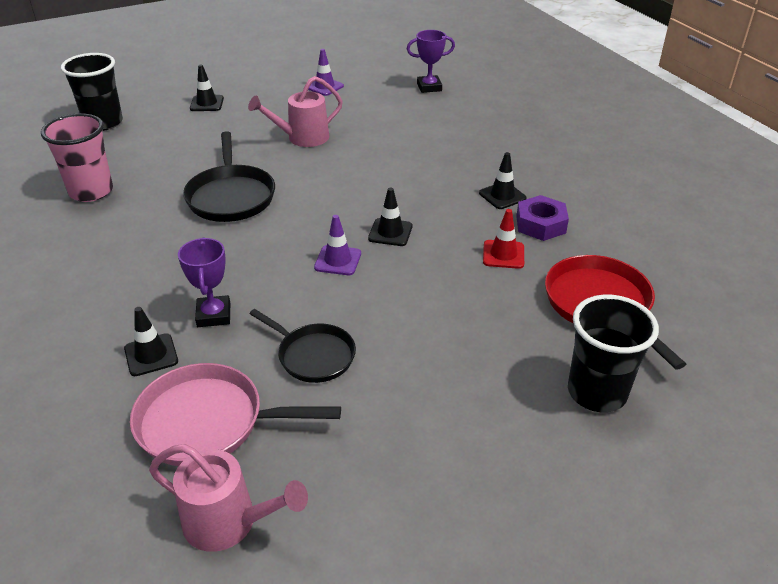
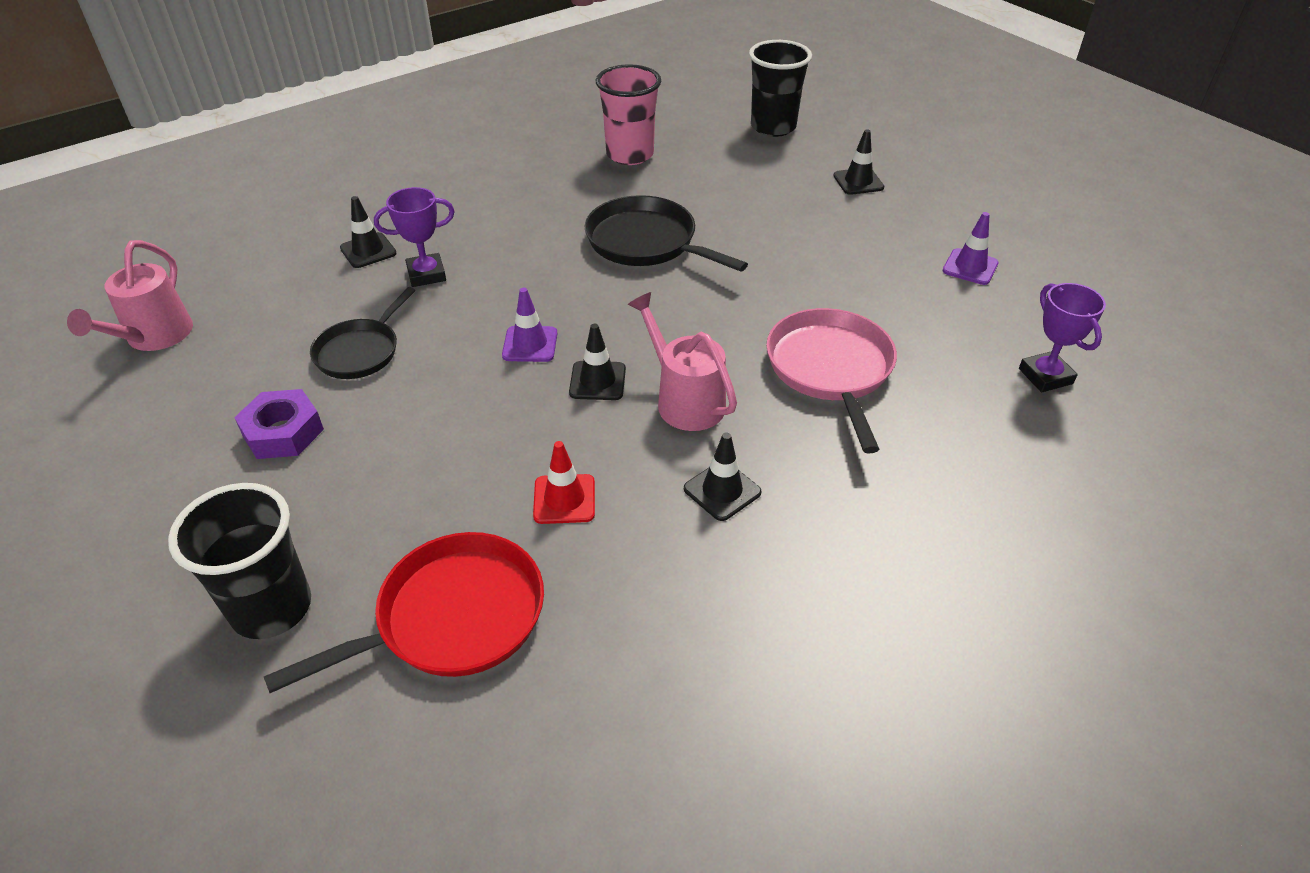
camera: 80 degrees right, 5 degrees up
(208, 422) = (274, 302): pink pan -> pink pan (830, 369)
(231, 196) = (646, 242): black pan -> black pan turned 60 degrees clockwise
(302, 138) = (807, 271): pink watering can -> pink watering can (684, 400)
(540, 224) = (652, 541): purple nut -> purple nut (283, 432)

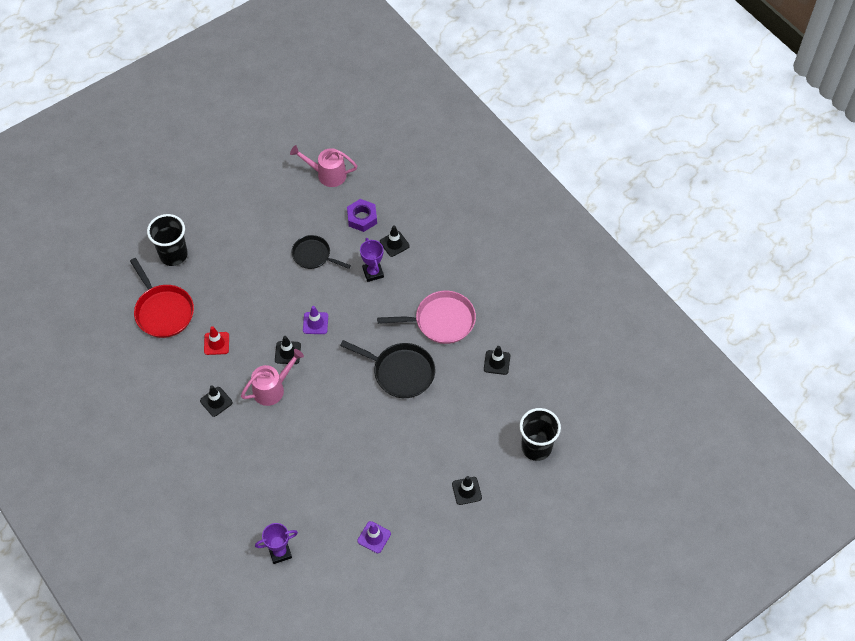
camera: 90 degrees right, 15 degrees up
(283, 432) = (262, 238): purple nut -> purple nut (362, 218)
(630, 155) = (497, 362): pink cup -> black traffic cone
(646, 242) = (400, 372): black pan -> black pan turned 75 degrees clockwise
(830, 369) = (290, 453): pink pan -> pink pan (441, 321)

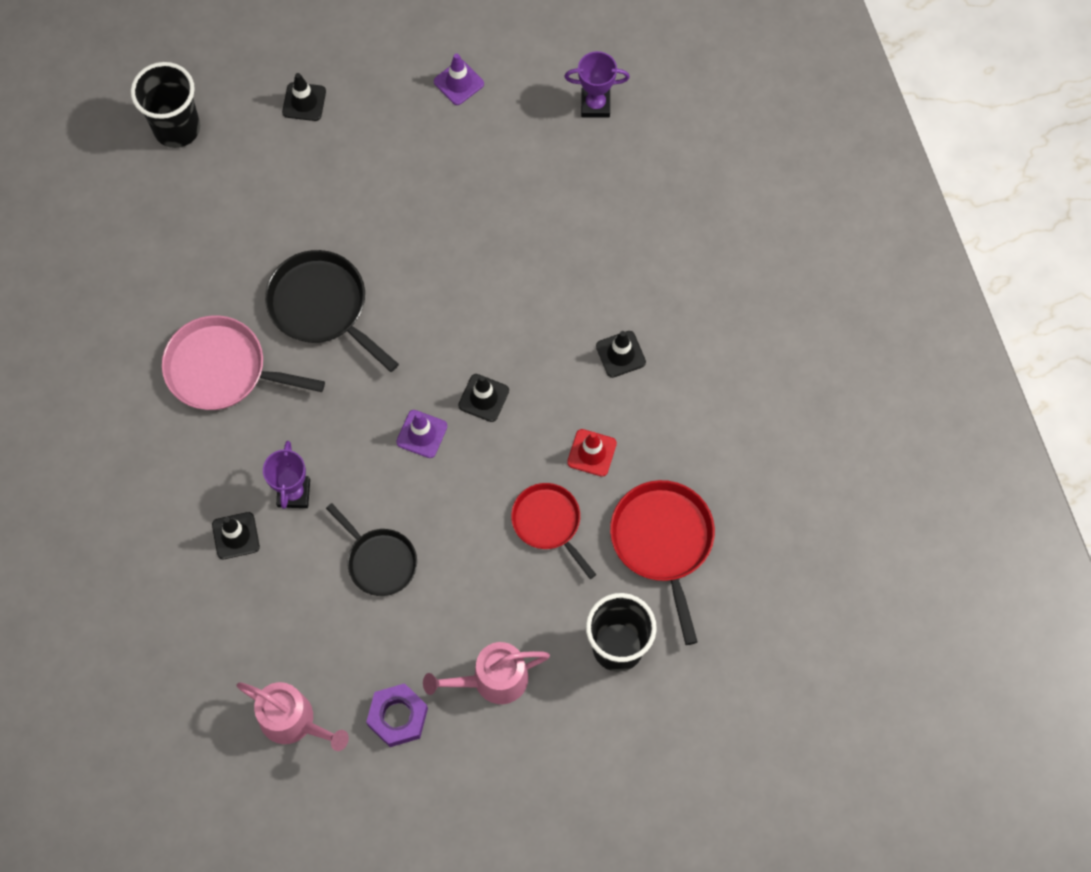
camera: 160 degrees left, 10 degrees up
(229, 301) = (548, 523): none -> red pan
(272, 388) = (527, 346): pink watering can -> pink watering can (492, 680)
(362, 218) = (269, 606): purple nut -> purple nut (398, 717)
(497, 362) = (170, 272): black traffic cone -> none

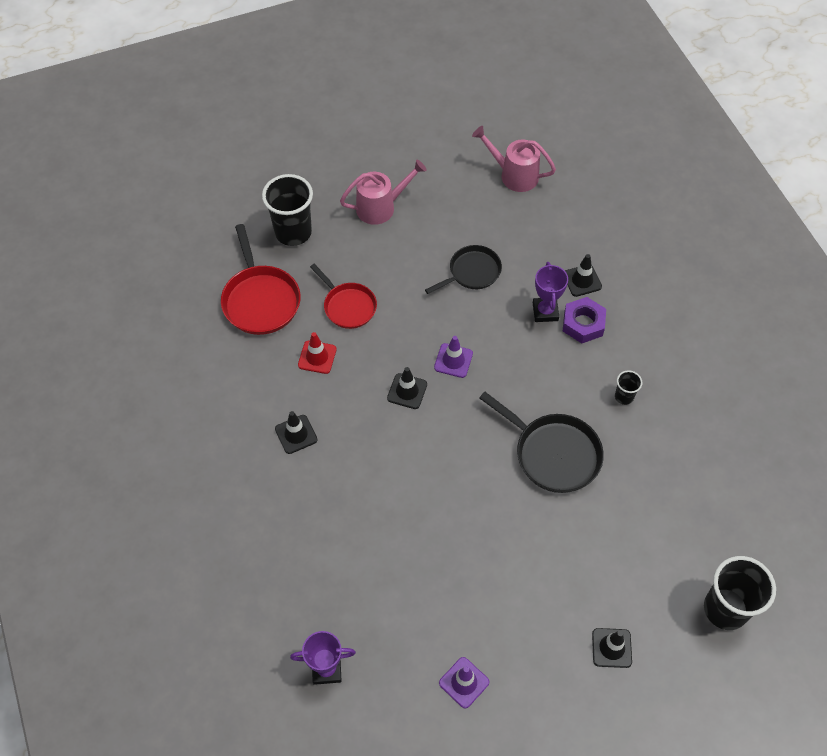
camera: 175 degrees right, 10 degrees down
(222, 369) = (624, 396): pink pan -> black cup
(379, 561) = (472, 272): black pan -> black pan turned 105 degrees clockwise
(398, 717) = (443, 182): purple nut -> purple nut (583, 324)

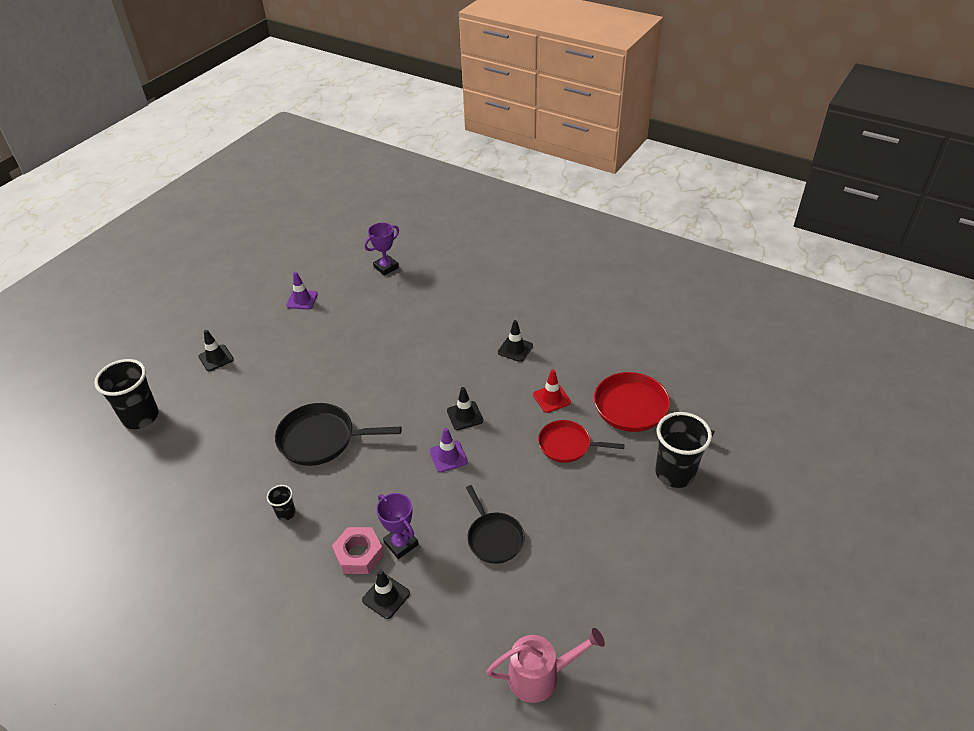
camera: 145 degrees right, 15 degrees down
(381, 207) = (631, 546): pink watering can -> none
(472, 272) = (494, 538): black pan -> black pan turned 45 degrees counterclockwise
(583, 324) = (359, 554): purple nut -> pink nut

